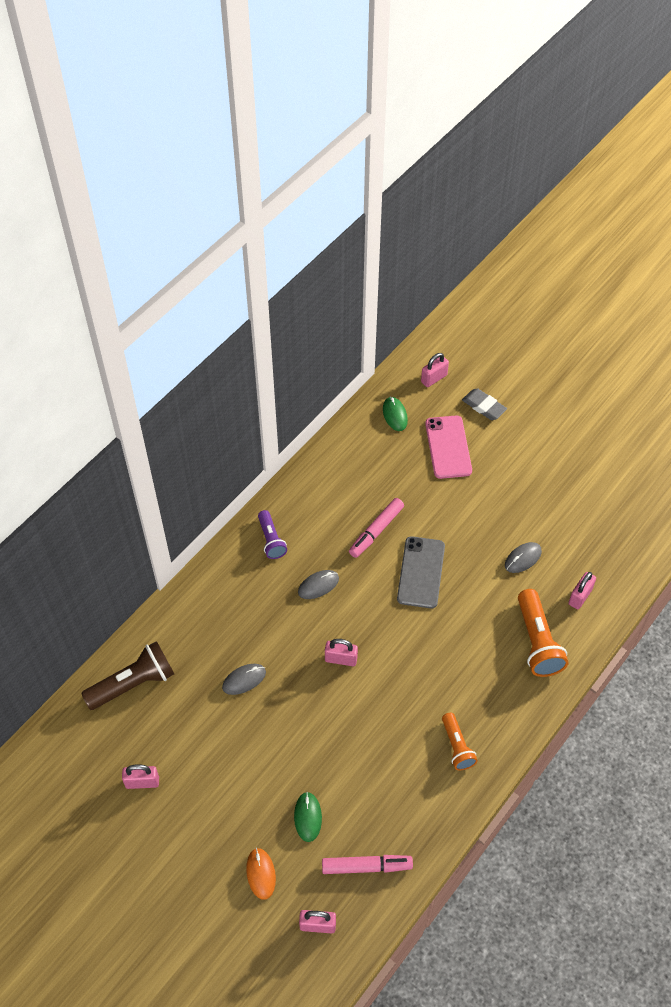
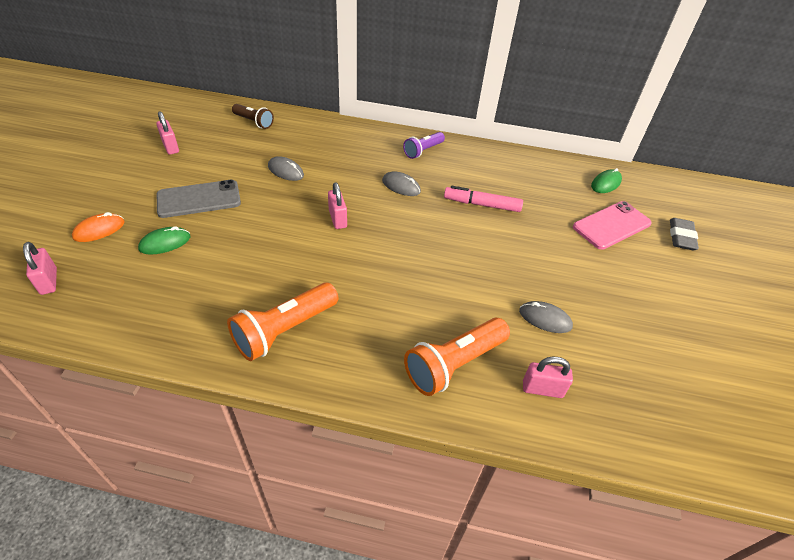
camera: 60 degrees right, 10 degrees down
(133, 683) = (254, 122): brown flashlight -> brown flashlight, size x0.61
(366, 866) = (120, 298): pink marker -> none
(421, 572) = (464, 245): grey phone -> grey phone (199, 199)
(434, 378) = (669, 196): pink padlock -> none
(457, 746) = (285, 330): orange flashlight -> orange flashlight, size x1.63

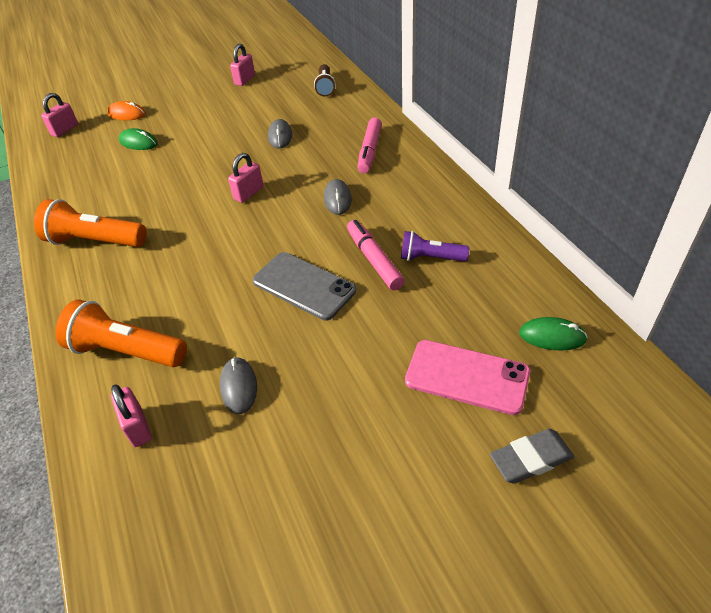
camera: 60 degrees right, 0 degrees up
(199, 199) = (199, 125): grey phone -> grey phone (304, 286)
(365, 147) = (369, 151): none -> pink marker
(423, 151) = (413, 182): purple flashlight -> purple flashlight (430, 258)

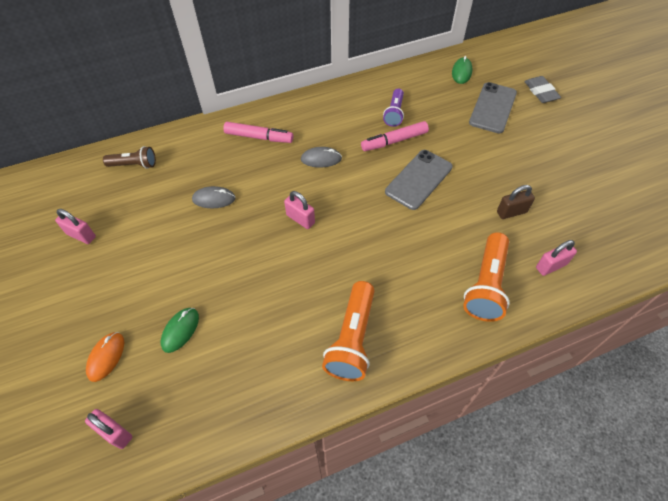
camera: 90 degrees left, 10 degrees up
(239, 387) = (511, 212): grey mouse -> brown padlock
(467, 377) = (493, 108): pink phone -> grey phone

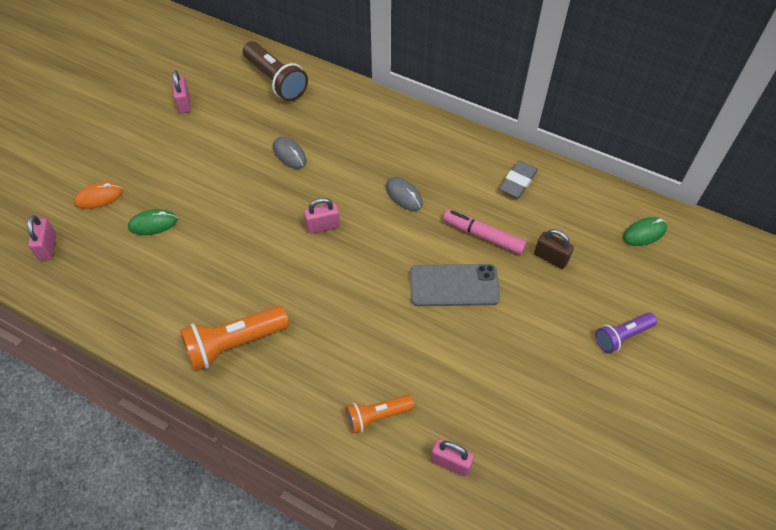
camera: 50 degrees right, 0 degrees up
(134, 165) = (276, 80): brown flashlight -> brown flashlight, size x1.63
(259, 137) = (384, 135): pink marker -> none
(300, 219) = (323, 226): pink padlock -> pink padlock turned 75 degrees clockwise
(394, 113) = (520, 213): purple flashlight -> purple flashlight (622, 336)
(486, 285) = (377, 416): orange flashlight -> orange flashlight, size x0.61
(493, 108) = (621, 292): grey phone -> none
(511, 212) = (488, 389): brown padlock -> brown padlock (550, 258)
(541, 92) = (698, 323): grey eraser -> grey eraser (518, 182)

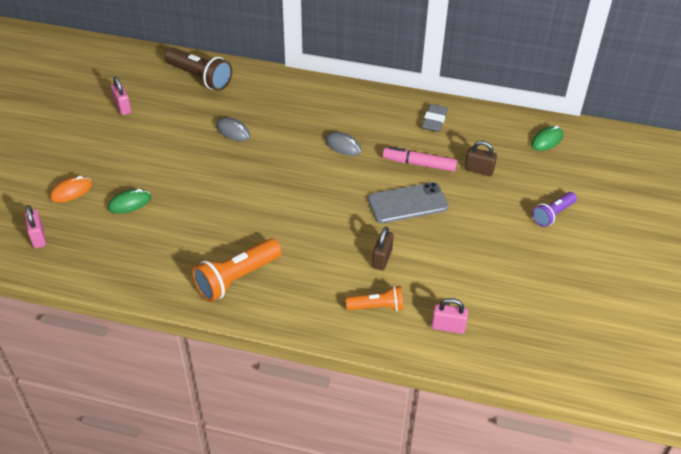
camera: 15 degrees left, 10 degrees down
(323, 226) = (282, 179): pink padlock -> none
(377, 416) = (377, 307): orange flashlight -> orange flashlight turned 150 degrees counterclockwise
(402, 353) = (382, 259): none -> brown padlock

